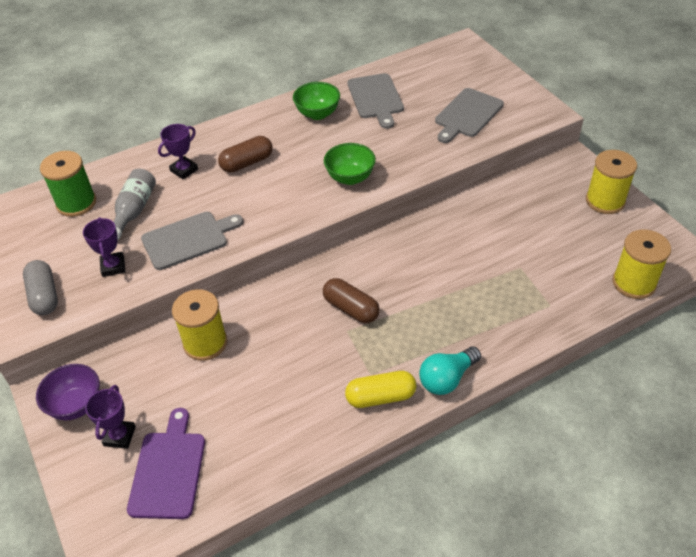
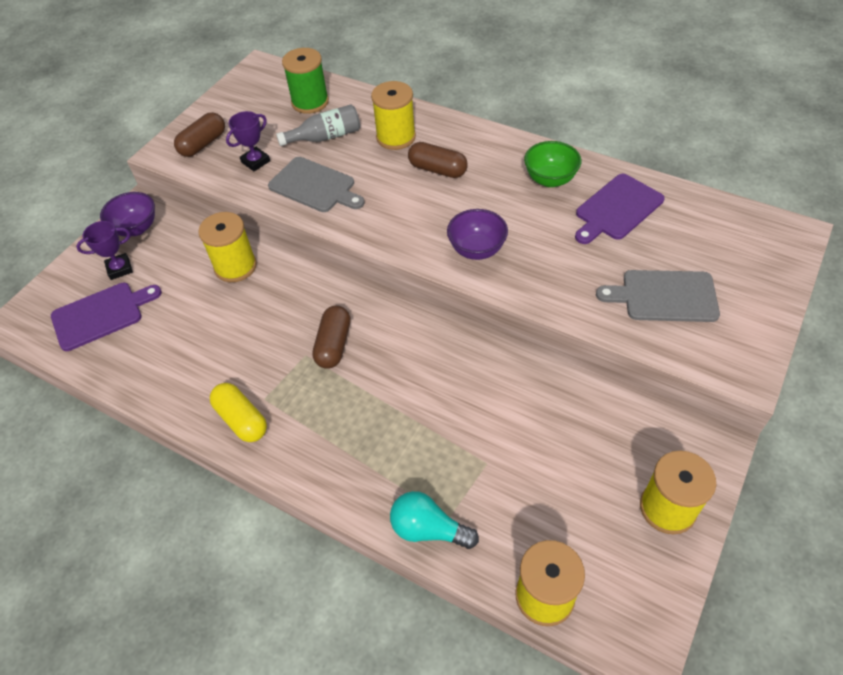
camera: 60 degrees right, 5 degrees up
(44, 296) = (203, 144): grey capsule -> brown capsule
(184, 170) = (396, 137): purple trophy -> yellow spool
(350, 178) = (477, 250): green bowl -> purple bowl
(376, 98) = (617, 209): grey cutting board -> purple cutting board
(447, 379) = (291, 464): turquoise light bulb -> turquoise light bulb (428, 529)

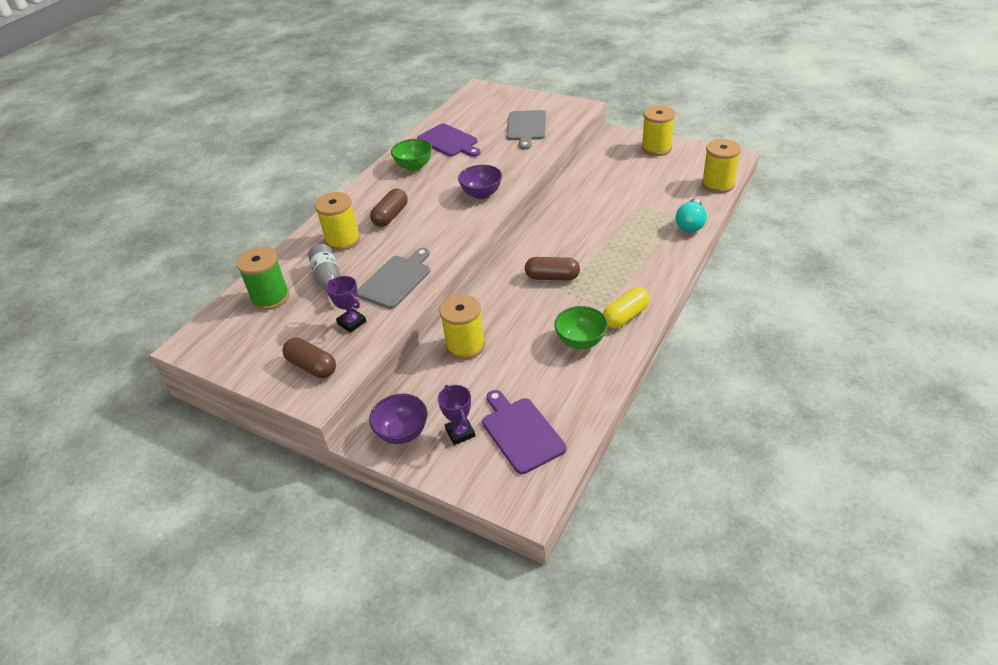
camera: 90 degrees left, 10 degrees down
(211, 370) = (581, 341): none -> green bowl

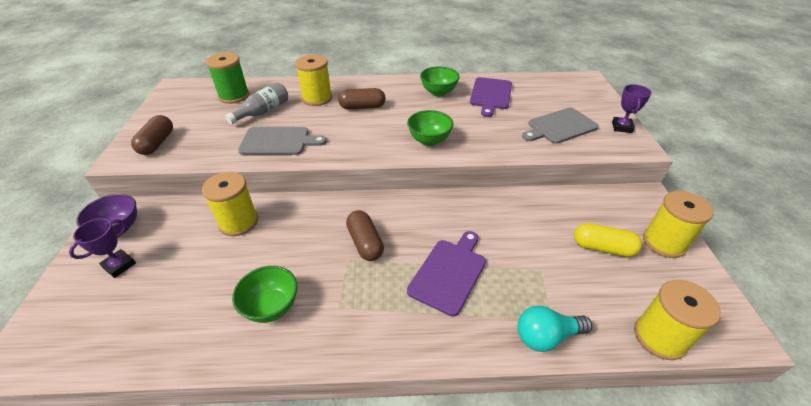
camera: 55 degrees right, 0 degrees up
(352, 322) = (215, 141): purple trophy -> purple trophy (622, 127)
(481, 194) = (429, 140): purple bowl -> green bowl
(521, 432) = (121, 311): purple cutting board -> purple cutting board (449, 273)
(625, 316) = (330, 333): yellow capsule -> yellow capsule (603, 248)

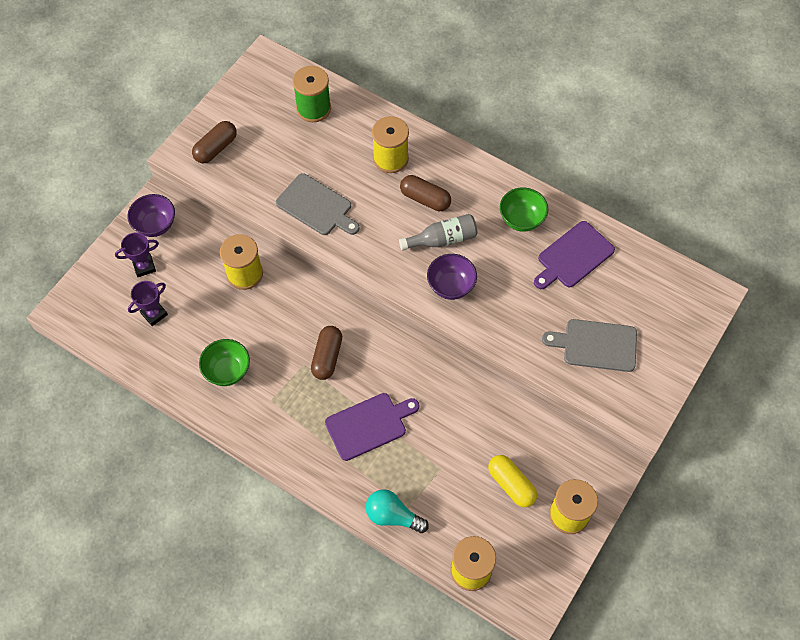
camera: 35 degrees right, 20 degrees up
(263, 112) = (327, 151): grey bottle -> grey bottle (442, 239)
(429, 140) = (451, 286): green bowl -> purple bowl
(622, 127) = (659, 384): purple trophy -> purple trophy (154, 314)

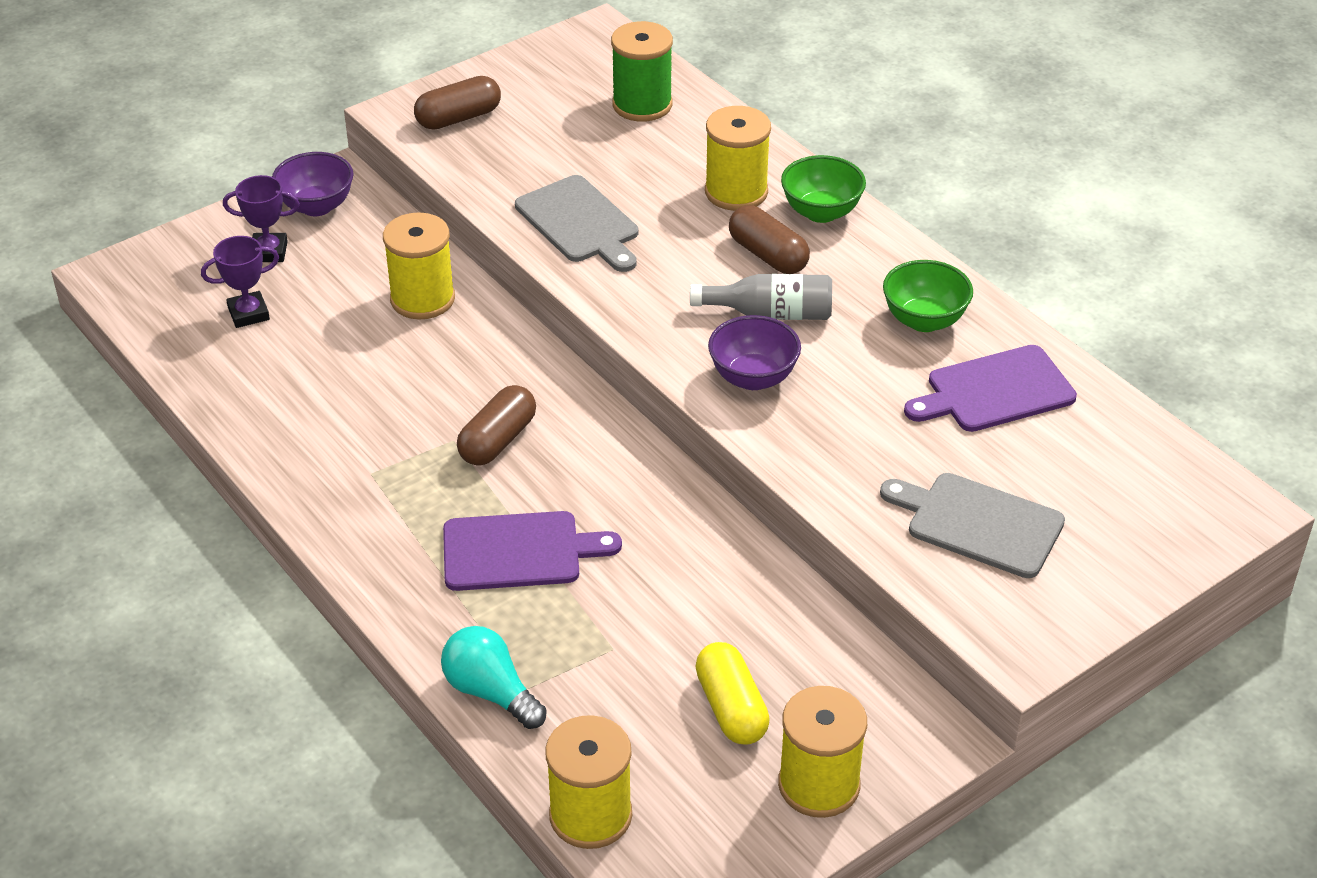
camera: 20 degrees right, 20 degrees down
(227, 371) = (322, 416): green bowl -> green bowl (821, 212)

